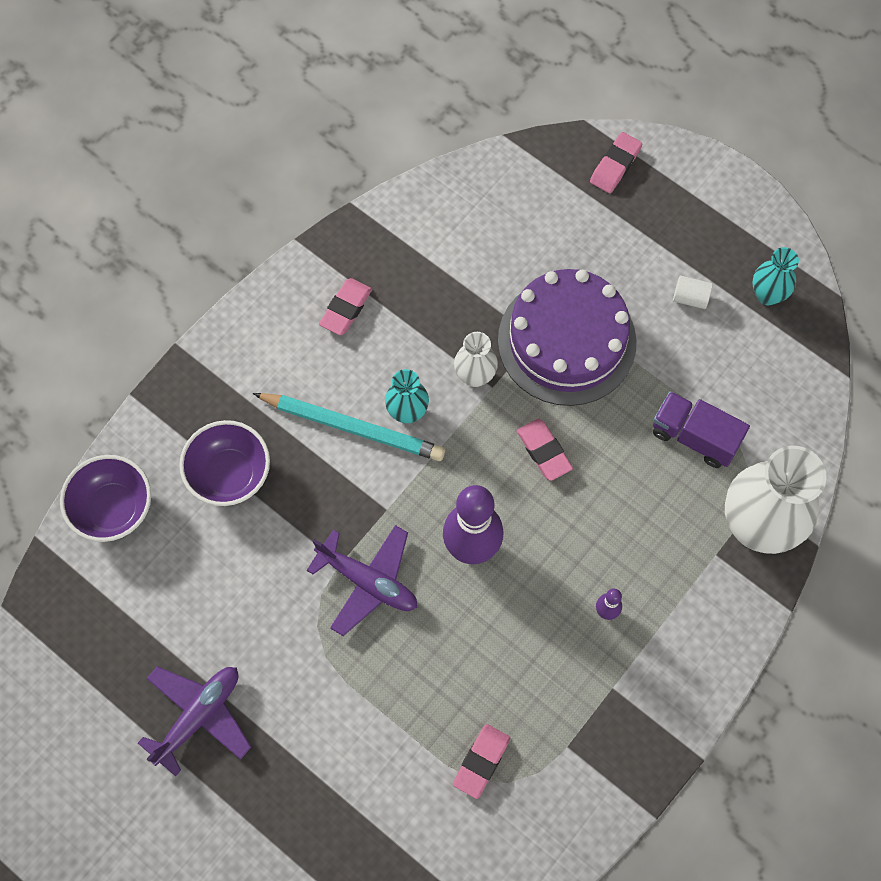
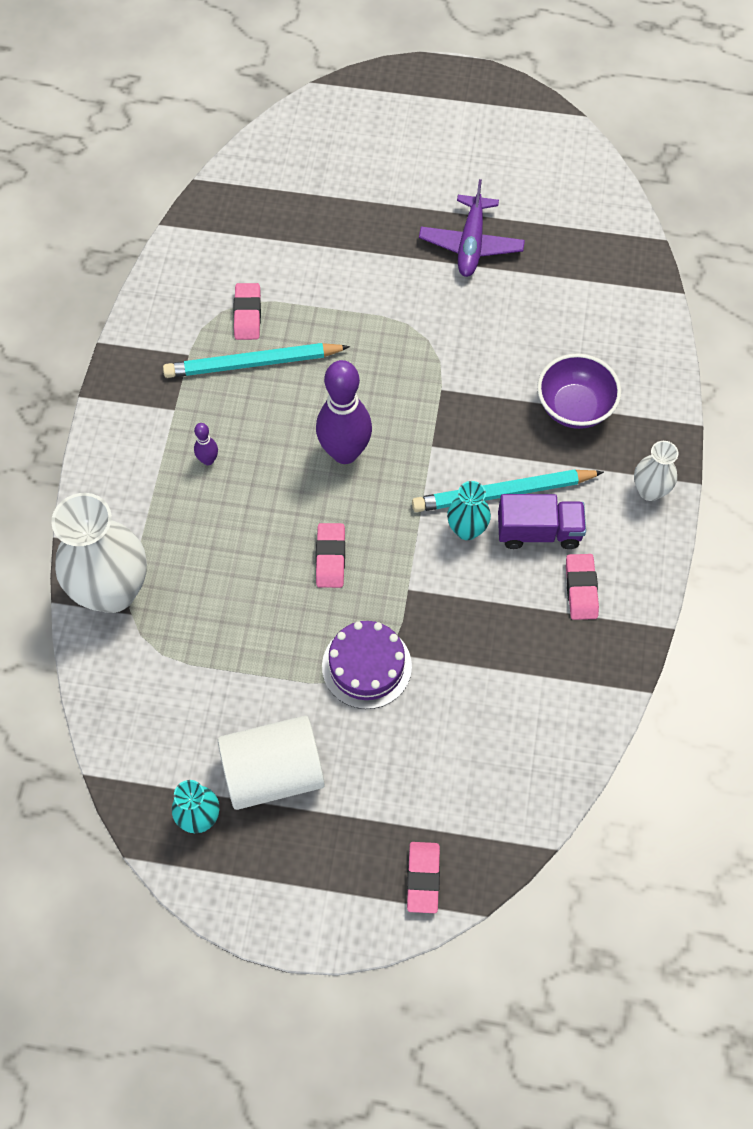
camera: 150 degrees right, 5 degrees down
(113, 509) = (642, 339): purple bowl -> none
(368, 582) = (410, 387): purple plane -> none
(475, 376) = (429, 590): white vase -> white vase (649, 490)
(507, 697) = (252, 364): none -> turquoise pencil
(544, 451) = (330, 558): pink eraser -> pink eraser turned 60 degrees clockwise
(567, 341) = (366, 666): purple cake -> purple cake, size x0.62
(690, 298) = (273, 772): white cylinder -> white cylinder, size x2.49
(694, 437) = (204, 639): purple truck -> purple truck (539, 531)

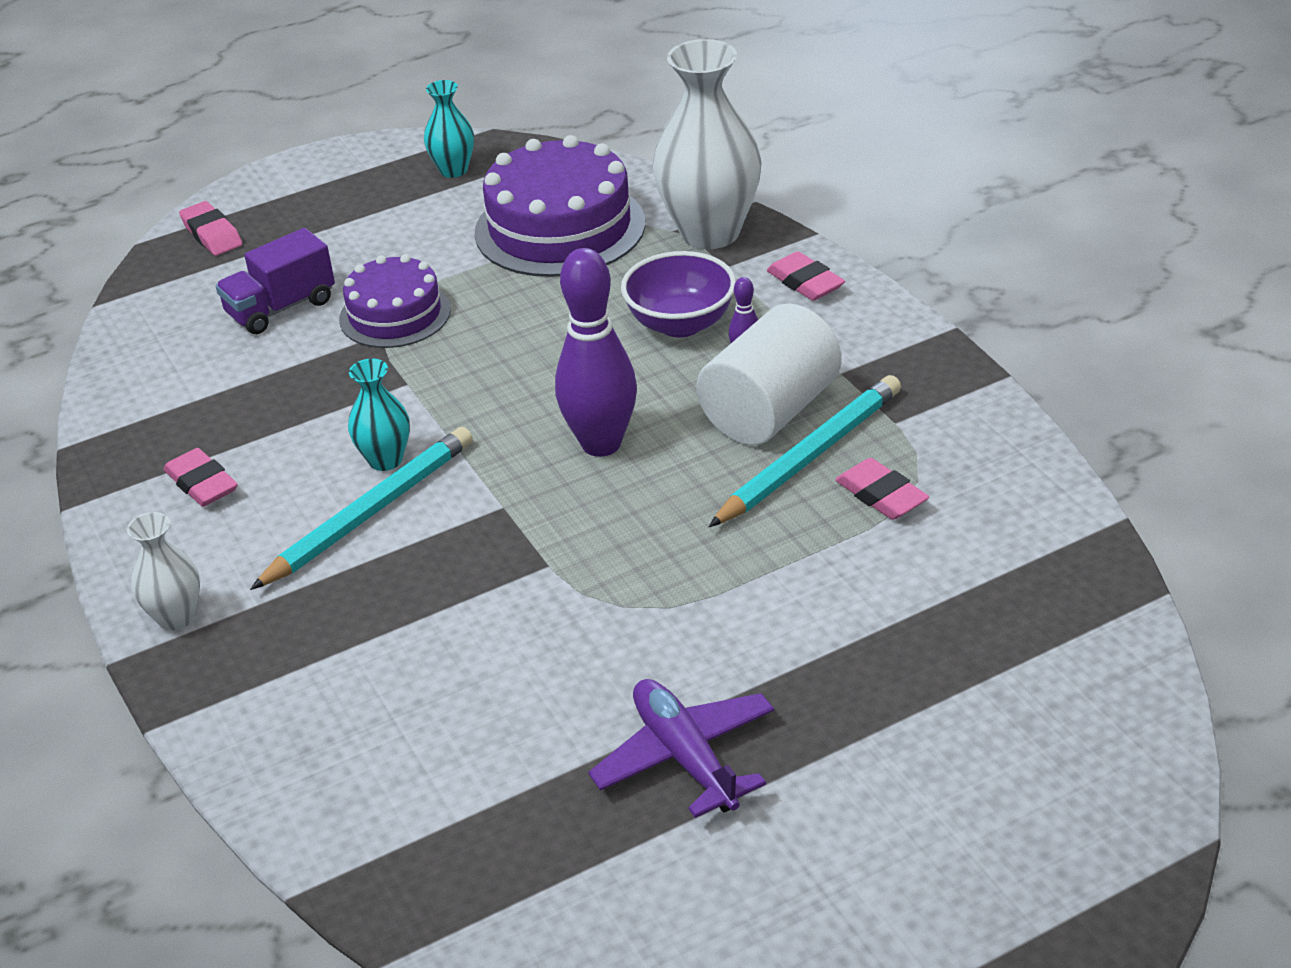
camera: 145 degrees right, 25 degrees down
(193, 676) = (560, 228): none -> purple cake
(273, 772) = (415, 219): white cylinder -> white cylinder (770, 411)
(330, 558) = (518, 361): pink eraser -> pink eraser (805, 282)
(539, 531) = (295, 503): purple truck -> purple truck (281, 308)
(574, 407) = (348, 647): purple bowl -> purple bowl (680, 324)

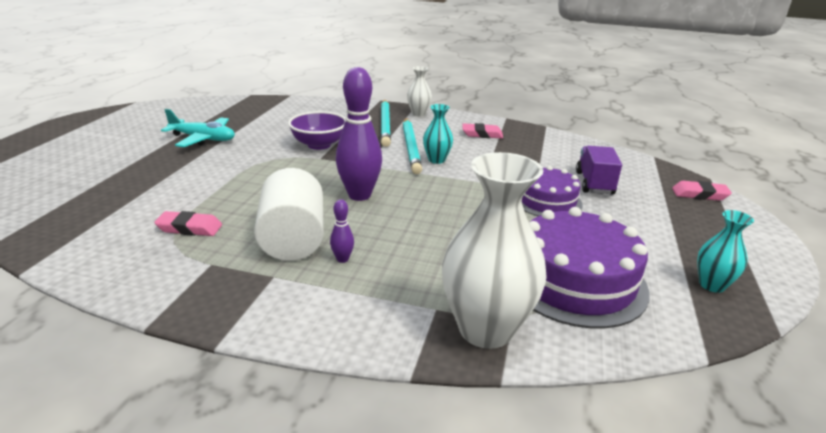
camera: 130 degrees right, 10 degrees down
(680, 324) = (406, 259): purple bowl -> purple bowl (319, 145)
(685, 757) = (203, 139): purple plane -> turquoise plane
(805, 282) = (366, 325): pink eraser -> none
(810, 456) = (247, 229): turquoise pencil -> turquoise pencil (385, 125)

